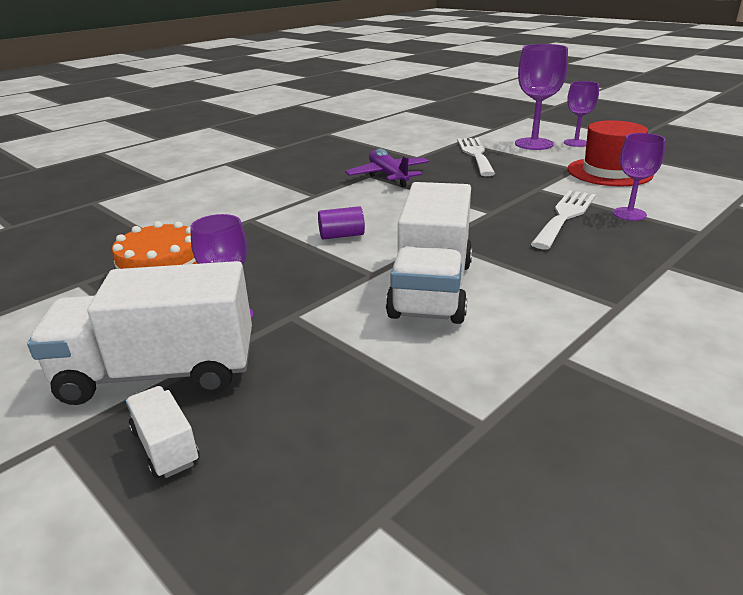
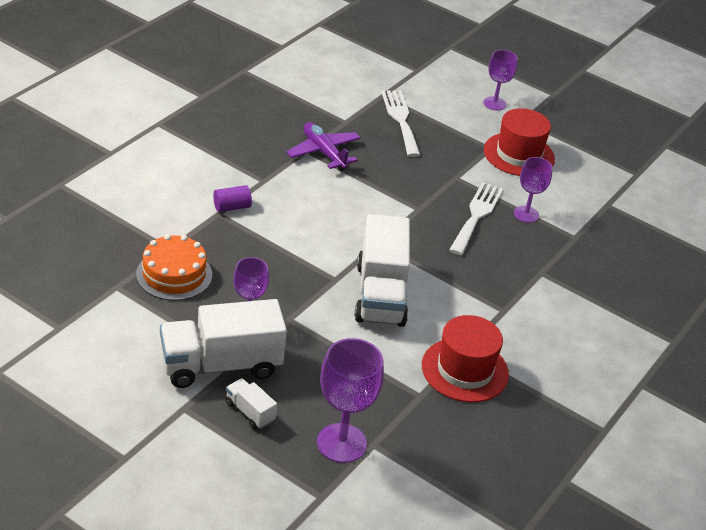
camera: 15 degrees left, 10 degrees up
(341, 235) = (302, 236): purple cylinder -> purple cylinder (232, 207)
(534, 144) = (455, 103): purple goblet -> purple goblet (341, 443)
(564, 384) = (465, 370): none -> red hat

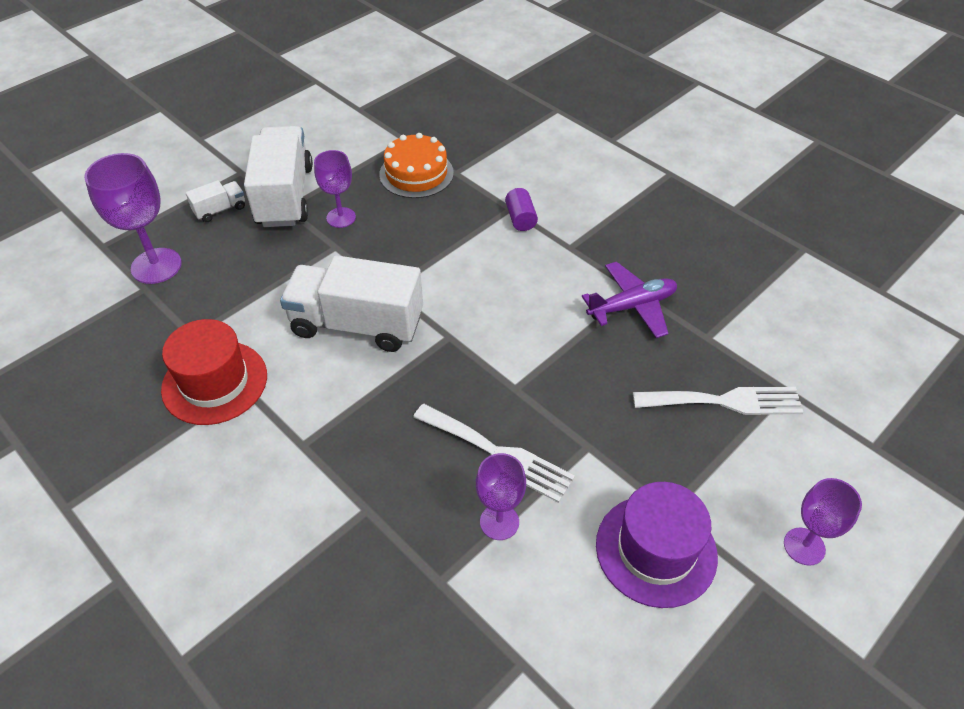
camera: 105 degrees right, 10 degrees up
(519, 154) = (656, 550): red hat -> purple hat

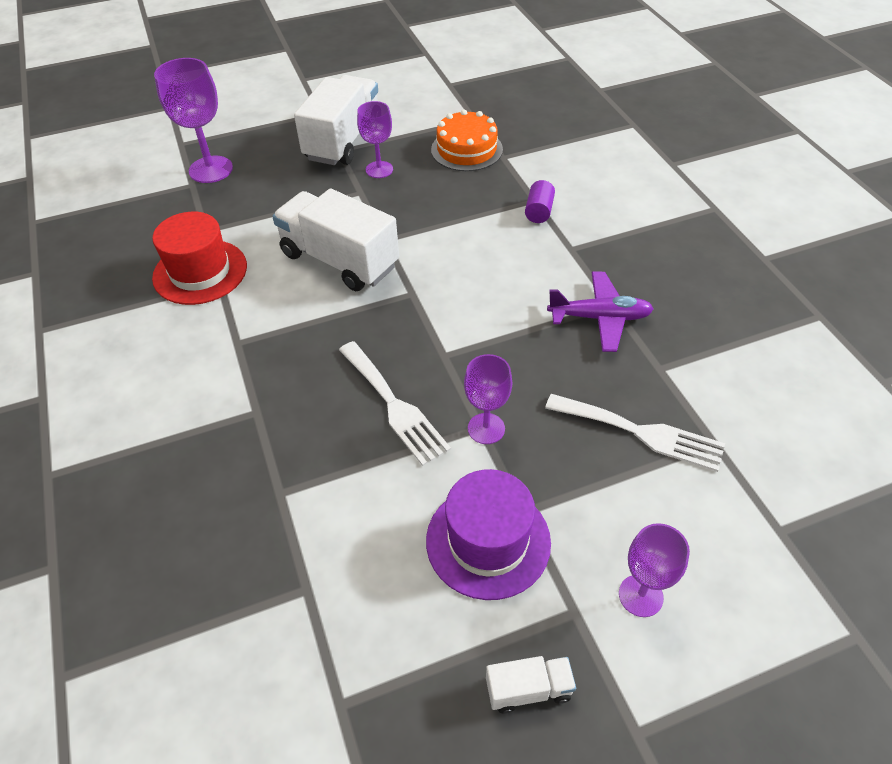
camera: 25 degrees right, 0 degrees up
(220, 210) = (285, 139): white truck -> white truck (528, 689)
(499, 522) = (360, 463): purple goblet -> purple goblet (486, 428)

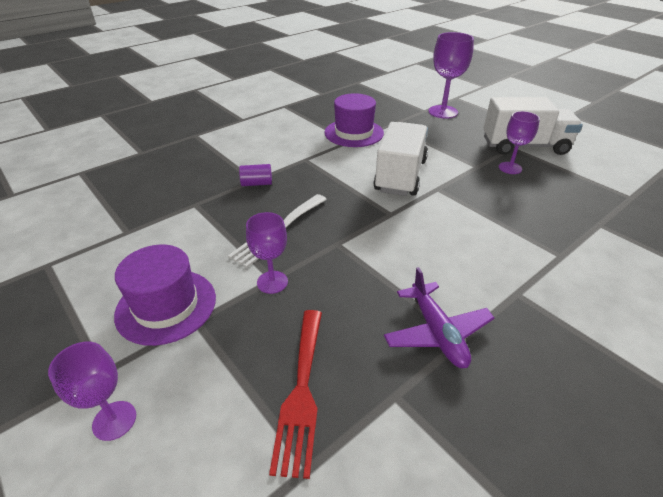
camera: 70 degrees right, 10 degrees down
(200, 272) = (354, 133): red hat -> purple hat
(466, 149) = (584, 202): orange cake -> none
(528, 689) = (38, 356): white truck -> none
(539, 211) = (548, 262): purple cylinder -> purple cylinder (257, 183)
(641, 433) = (301, 392): white fork -> red fork

